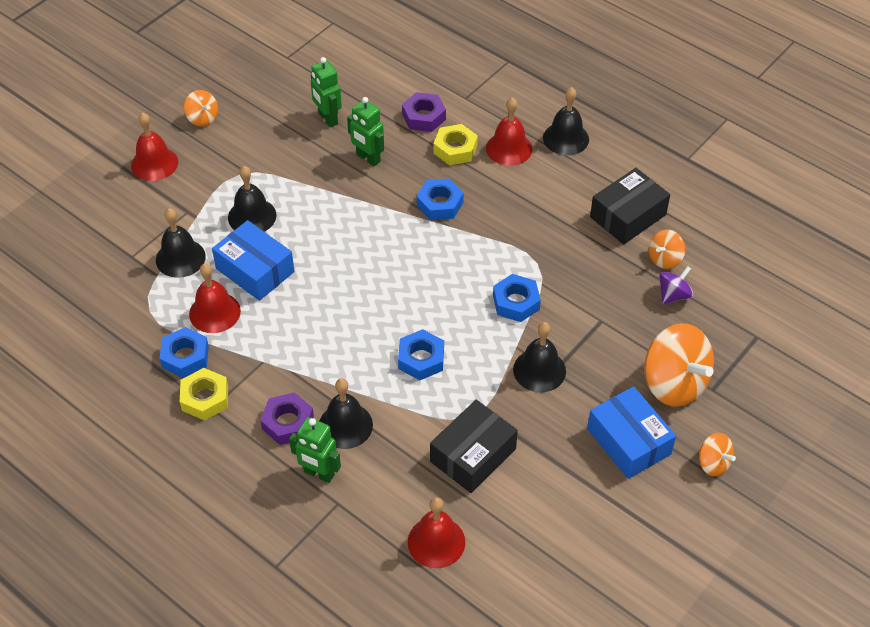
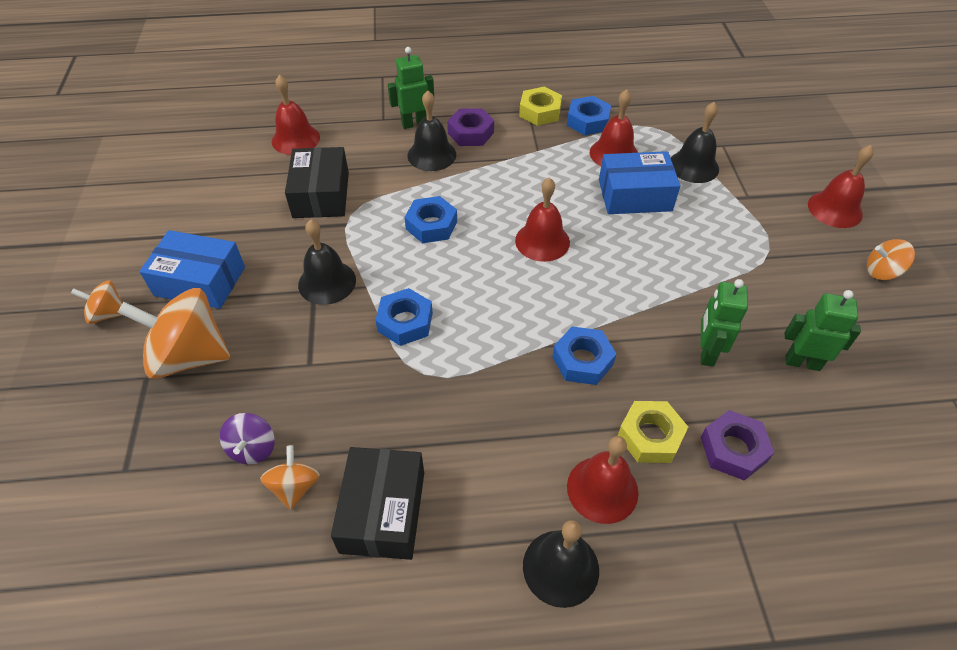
camera: 135 degrees right, 0 degrees up
(252, 216) = (702, 228): black bell -> none
(363, 287) = (542, 241): none -> red bell
(368, 158) = (706, 352): green robot -> green robot turned 75 degrees counterclockwise

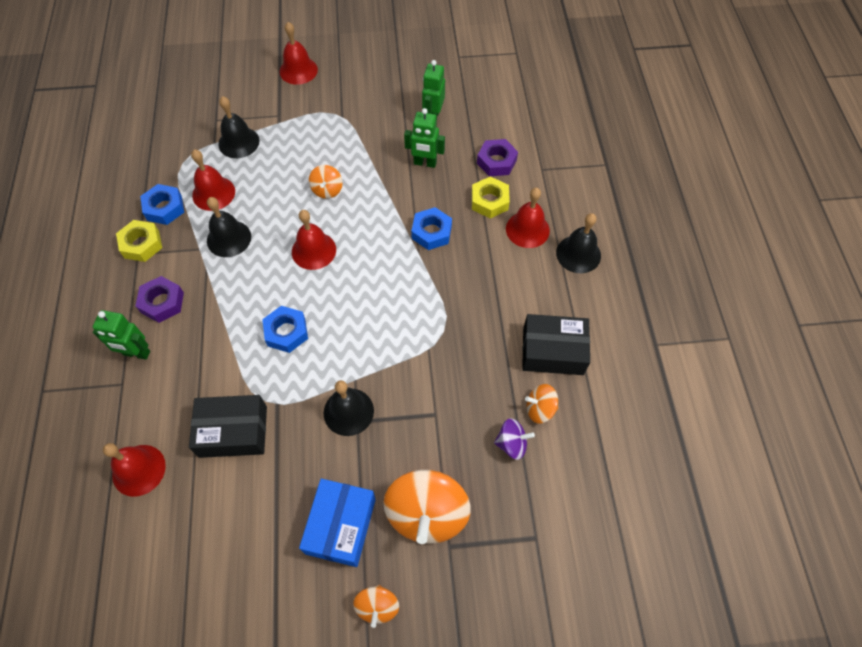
camera: 90 degrees left, 10 degrees up
(405, 322) = (394, 347): blue nut -> none
(414, 123) = (136, 353): green robot -> green robot turned 60 degrees counterclockwise
(431, 155) = (189, 335): black bell -> black bell (229, 238)
(635, 195) = (268, 184): blue box -> none
(882, 271) = (359, 61): orange spinning top -> orange spinning top (327, 190)

